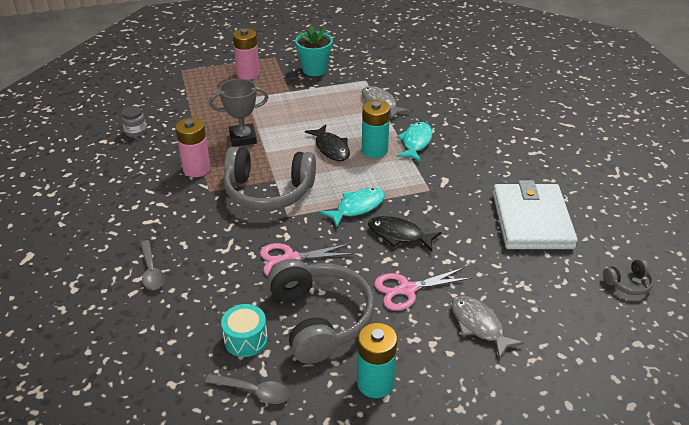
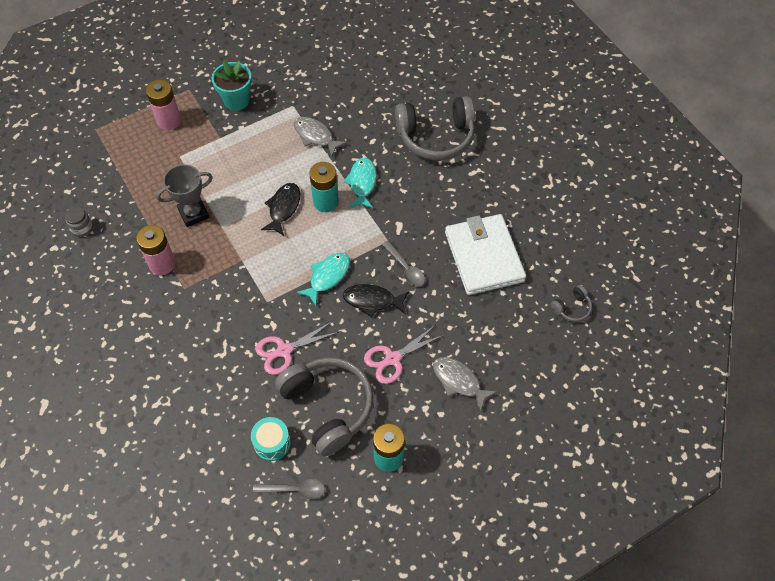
camera: 15 degrees left, 20 degrees up
(151, 271) = (165, 393): grey spoon -> grey spoon (406, 268)
(268, 191) = (240, 276): grey headphones -> grey headphones (436, 137)
(331, 148) = (283, 208): black fish -> black fish turned 120 degrees counterclockwise

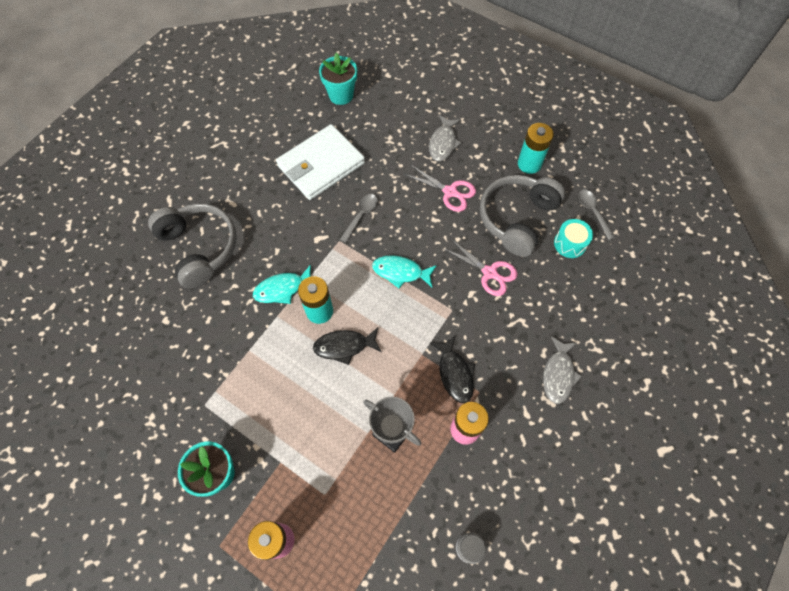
camera: 115 degrees left, 5 degrees up
(315, 136) = (240, 359): grey fish -> grey fish (558, 374)
(372, 301) = (406, 227): black fish -> black fish (454, 373)
(572, 308) = (341, 95): grey headphones -> turquoise flower pot

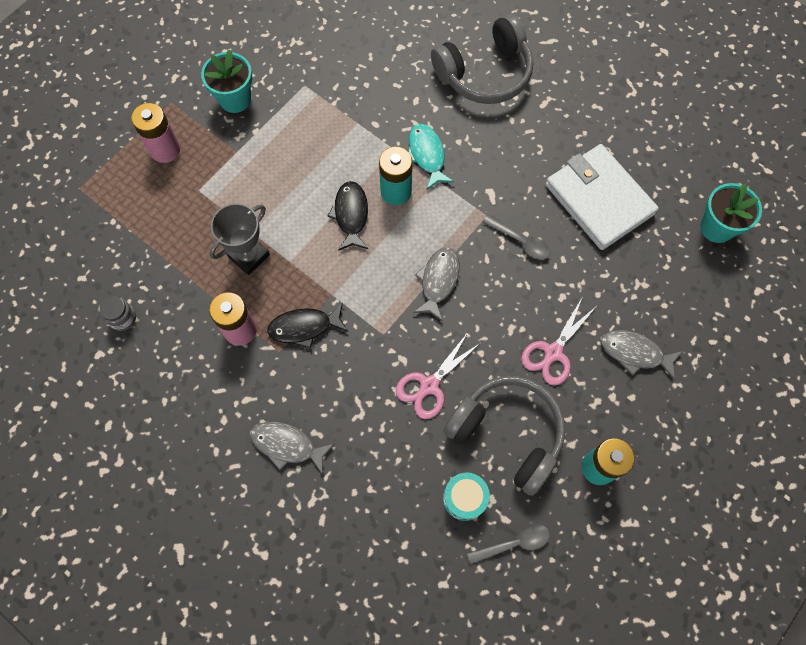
camera: 95 degrees right, 5 degrees up
(400, 272) = (438, 281): turquoise fish -> grey fish

